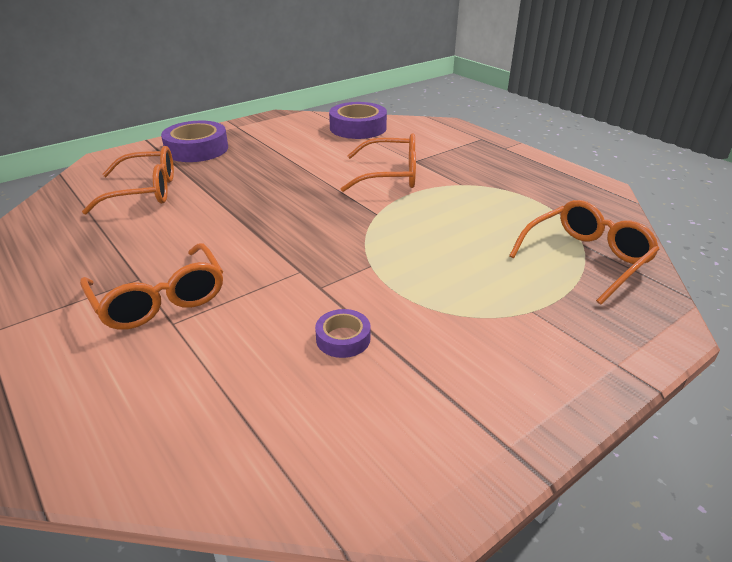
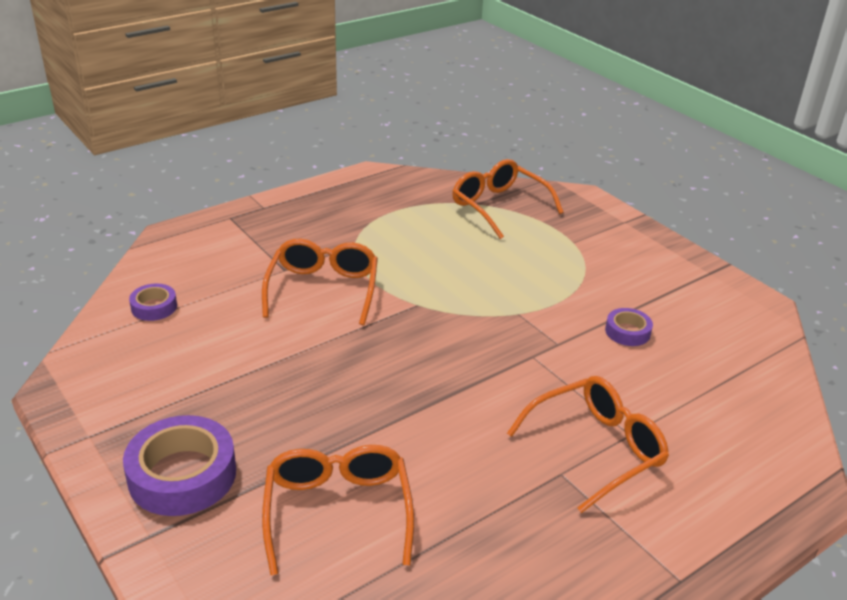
camera: 90 degrees left, 0 degrees up
(358, 128) = (154, 307): purple tape -> purple tape, size x0.52

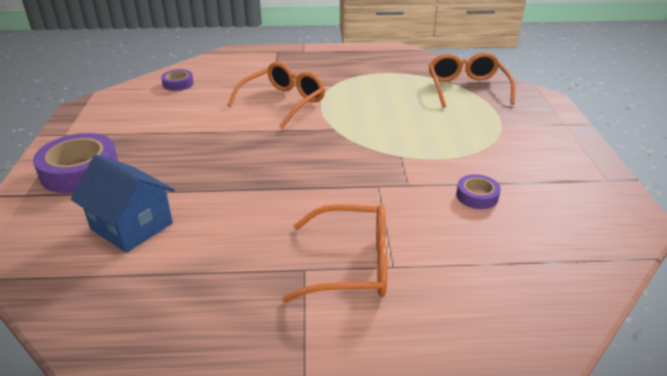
camera: 35 degrees right, 0 degrees up
(337, 511) = (131, 226): orange glasses -> blue house

